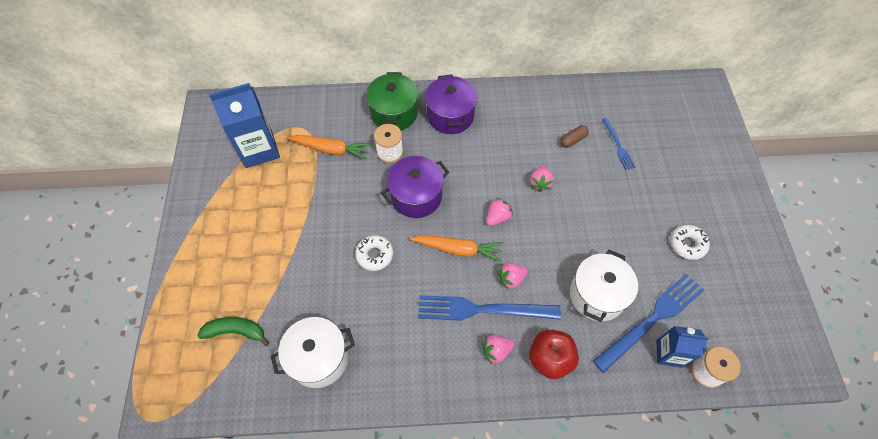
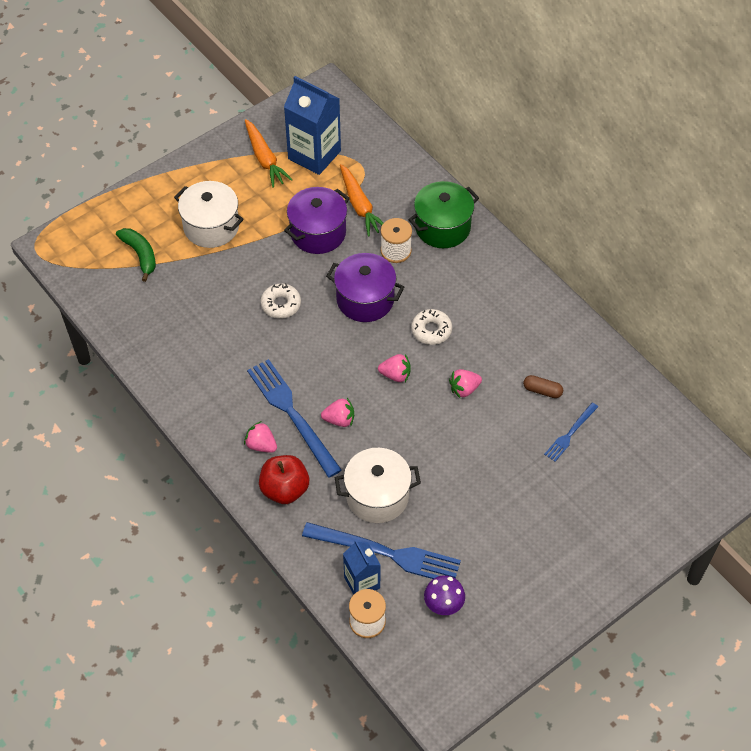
camera: 55 degrees right, 5 degrees down
(319, 358) = (160, 324): white pot -> white pot (211, 227)
(450, 116) = (480, 273): purple pot -> purple pot (318, 233)
(458, 249) = (336, 362): orange carrot -> orange carrot (264, 158)
(511, 279) = (339, 420): pink strawberry -> pink strawberry turned 150 degrees clockwise
(687, 244) = (497, 549): white donut -> white donut (431, 330)
(718, 308) = (443, 605): none -> purple mushroom

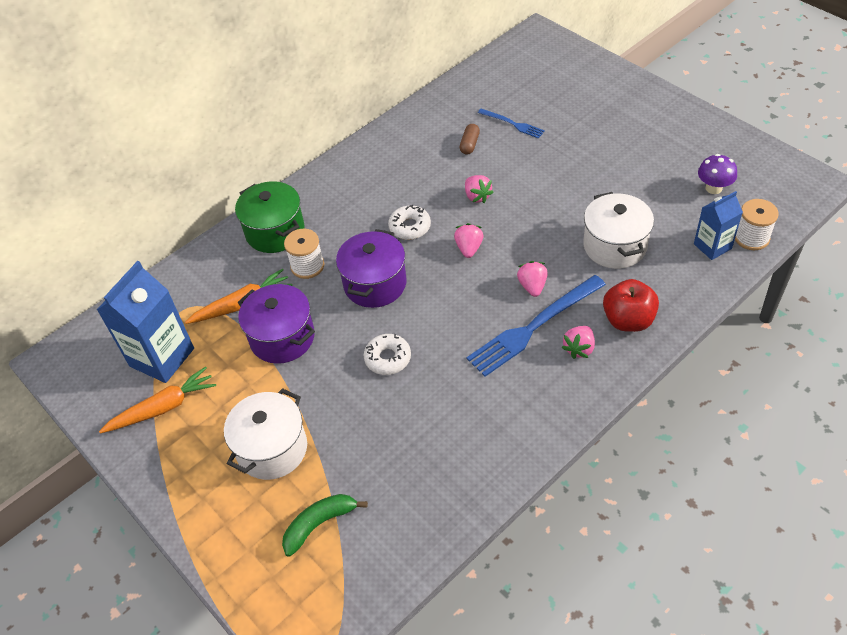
camera: 90 degrees left, 5 degrees down
(387, 553) = (675, 232): blue fork -> none

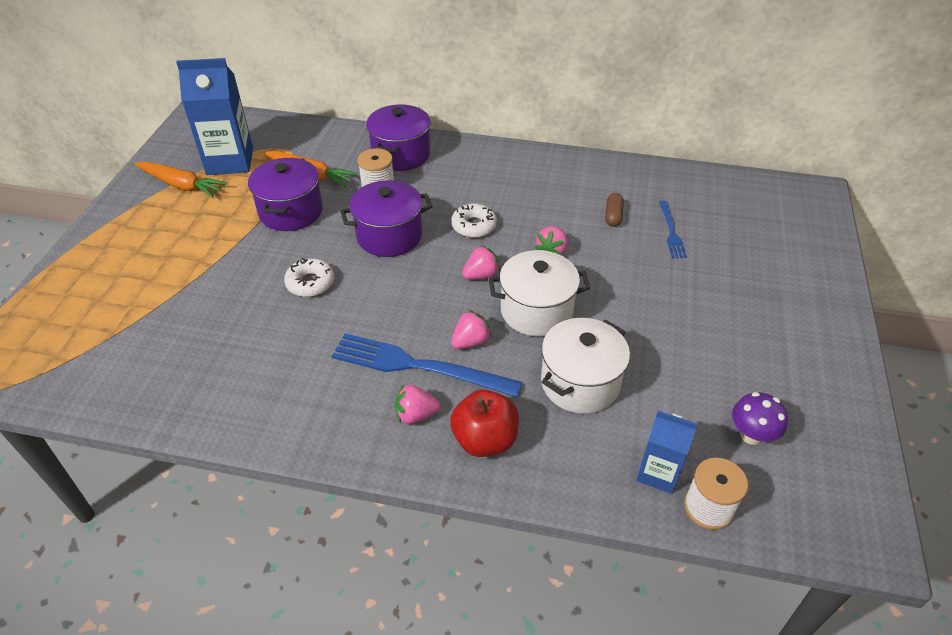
camera: 50 degrees right, 5 degrees down
(272, 449) = (172, 260): white pot -> white pot (536, 311)
(275, 231) = (401, 154): green pot -> purple pot
(319, 524) = (108, 324): green banana -> none
(469, 144) = (613, 216): brown capsule -> brown capsule turned 60 degrees counterclockwise

